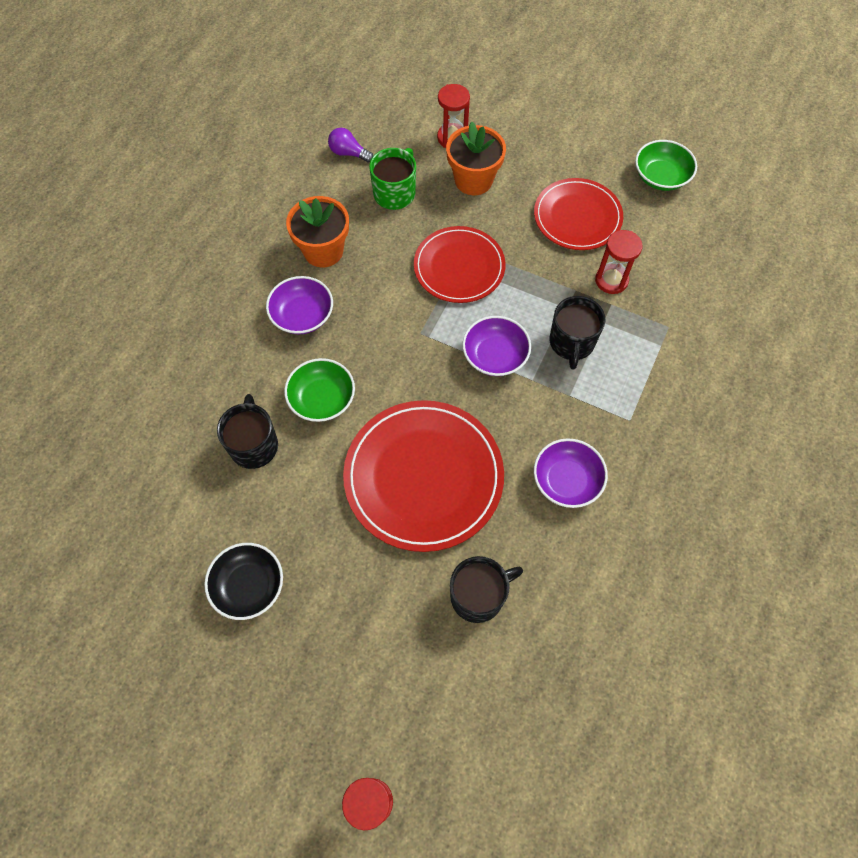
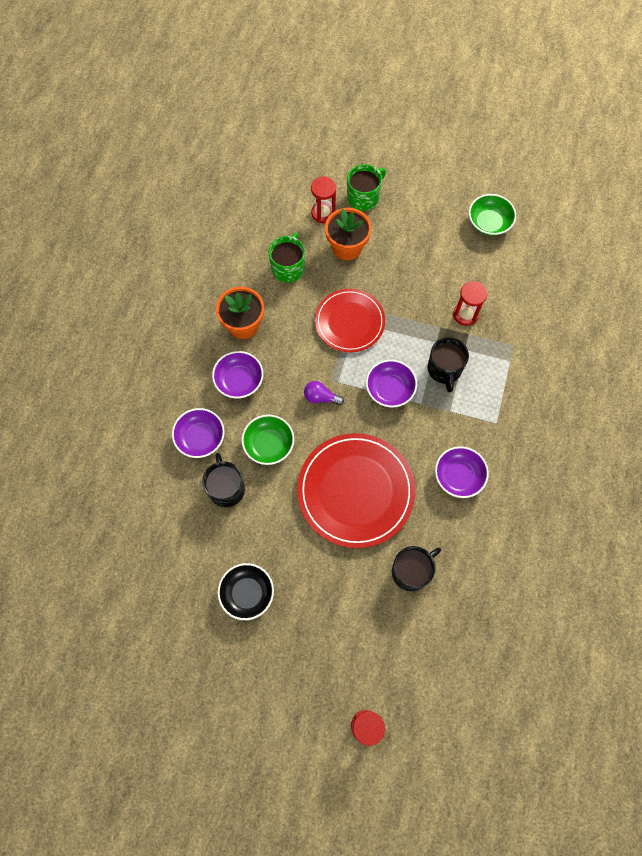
camera: 10 degrees left, 5 degrees up
(236, 377) = (200, 438): none -> purple bowl
(348, 153) = (245, 239): purple light bulb -> purple light bulb (321, 397)
(506, 127) = (364, 197): none -> green mug
(577, 217) = (431, 266): red plate -> none

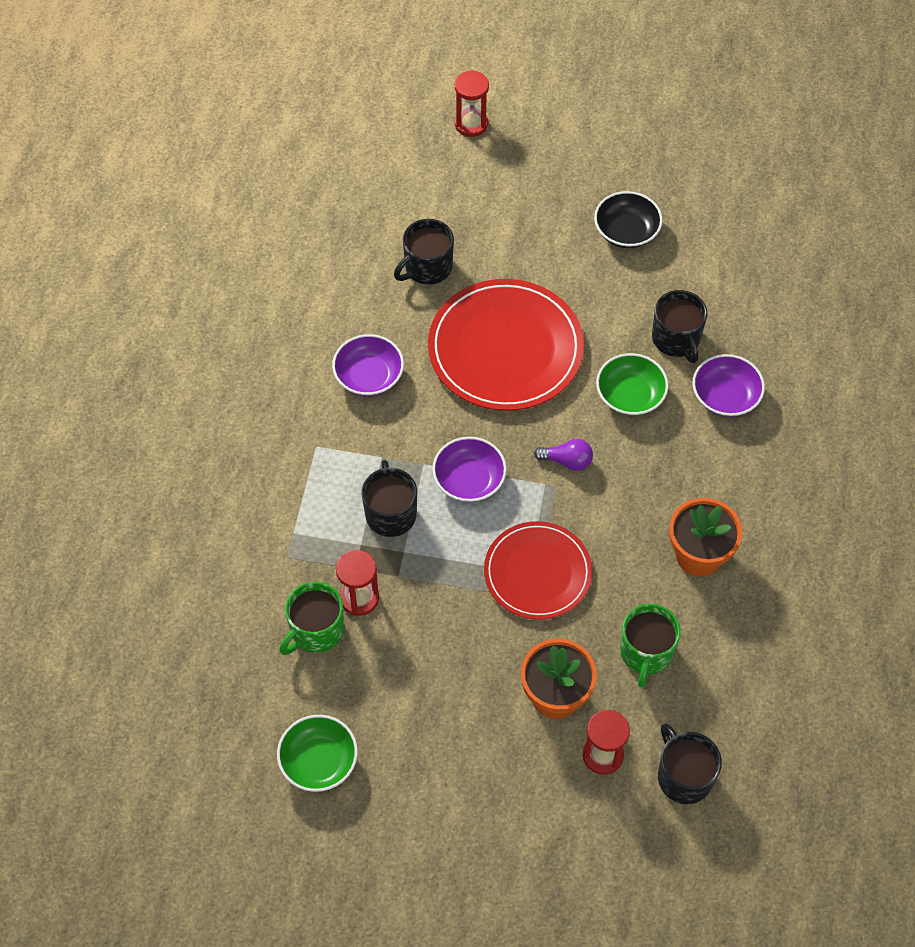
camera: 175 degrees right, 10 degrees down
(239, 380) = (688, 475): purple bowl -> none
(278, 199) = (683, 776): none -> black mug
(364, 197) = (536, 792): green mug -> green mug (316, 630)

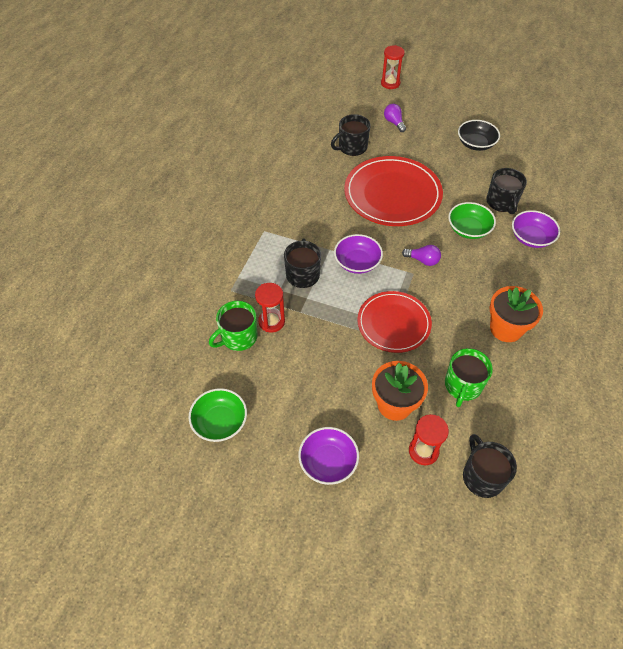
camera: 10 degrees right, 5 degrees down
(369, 376) = (305, 198): purple bowl -> purple bowl (328, 462)
(489, 207) = (394, 123): none -> purple light bulb

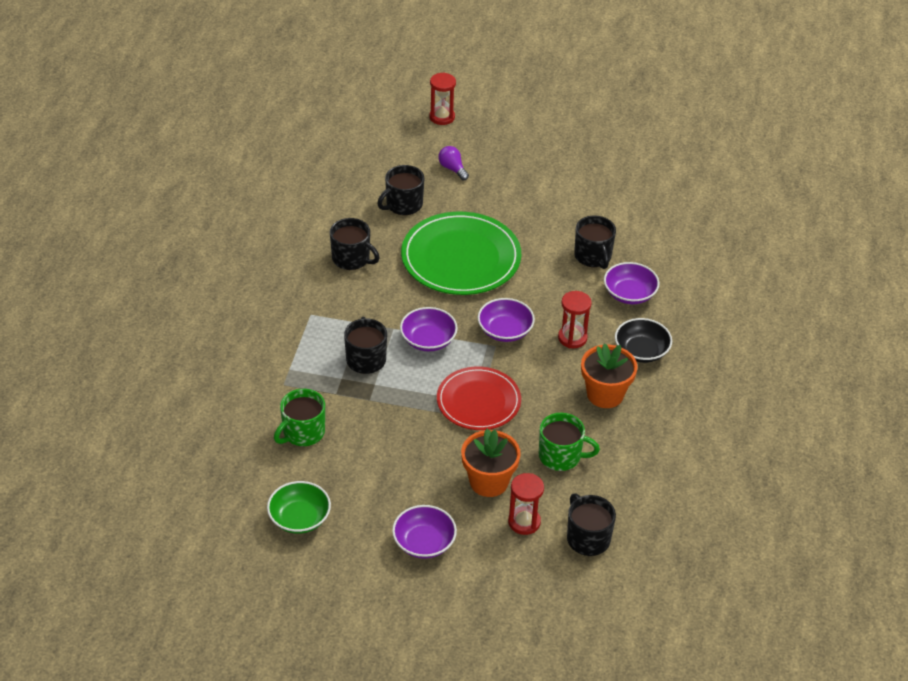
camera: 10 degrees left, 10 degrees down
(271, 321) = (338, 413): red hourglass -> red hourglass (572, 338)
(305, 187) = (352, 259): none -> black mug
(392, 194) = (461, 258): red plate -> green plate
(423, 260) = (505, 330): purple light bulb -> purple bowl
(462, 386) = (561, 456): green mug -> green mug turned 90 degrees counterclockwise
(468, 229) = (556, 290): green bowl -> none
(476, 144) = (557, 187): black bowl -> black bowl (641, 351)

